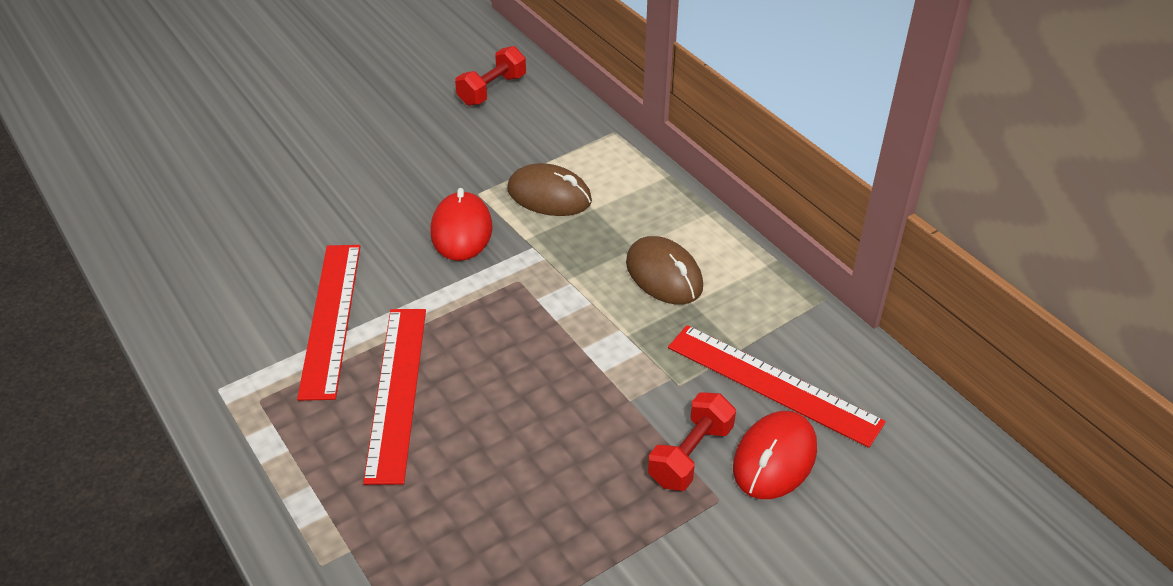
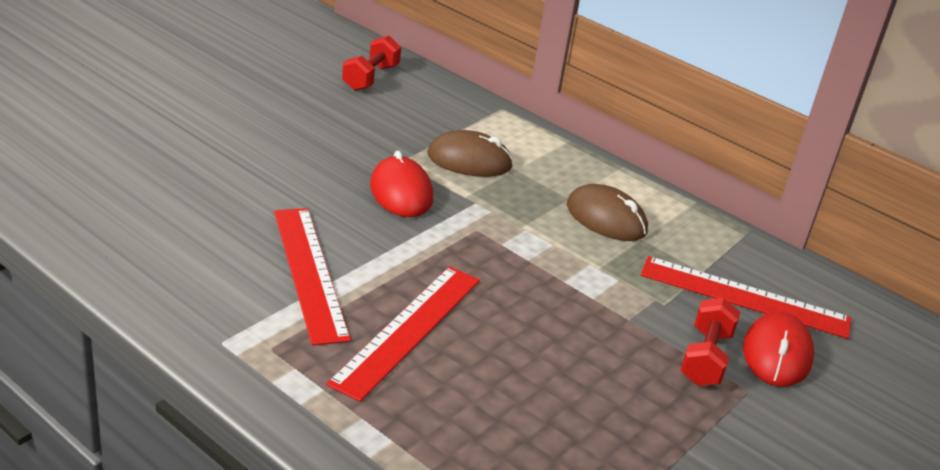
camera: 20 degrees left, 10 degrees down
(396, 391) = (408, 329): red ruler -> red ruler turned 45 degrees clockwise

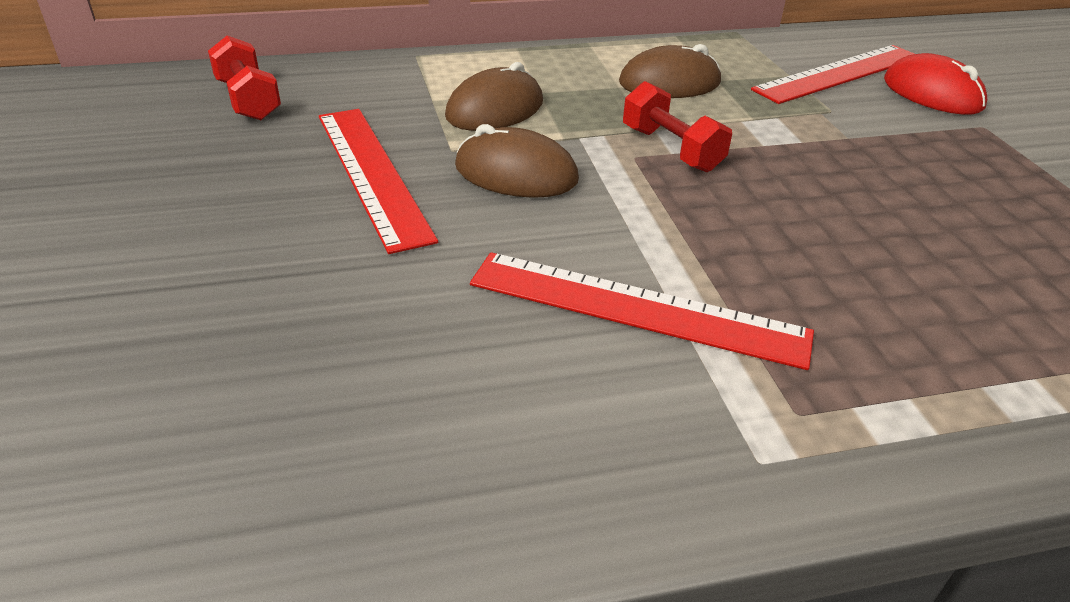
camera: 50 degrees left, 5 degrees up
(401, 192) = (516, 173): red mouse -> brown mouse
(408, 329) = (806, 277): red ruler -> red ruler (372, 173)
(705, 358) = (927, 126): red dumbbell -> red dumbbell (671, 149)

